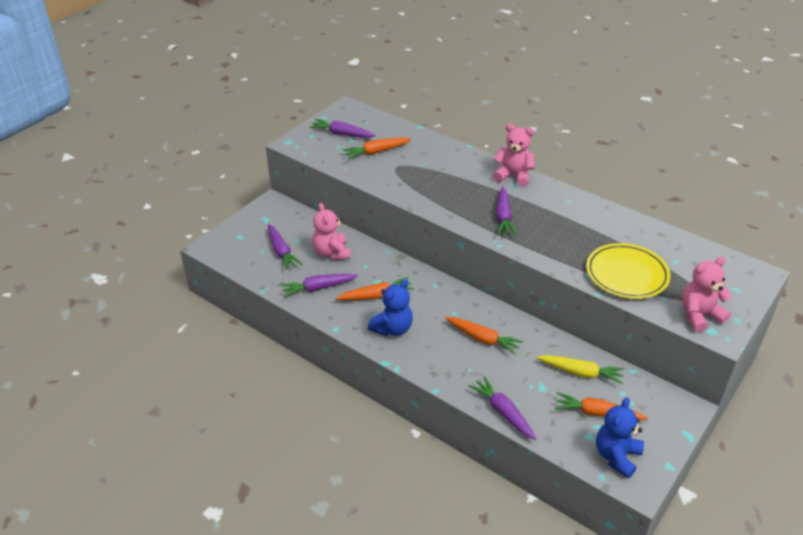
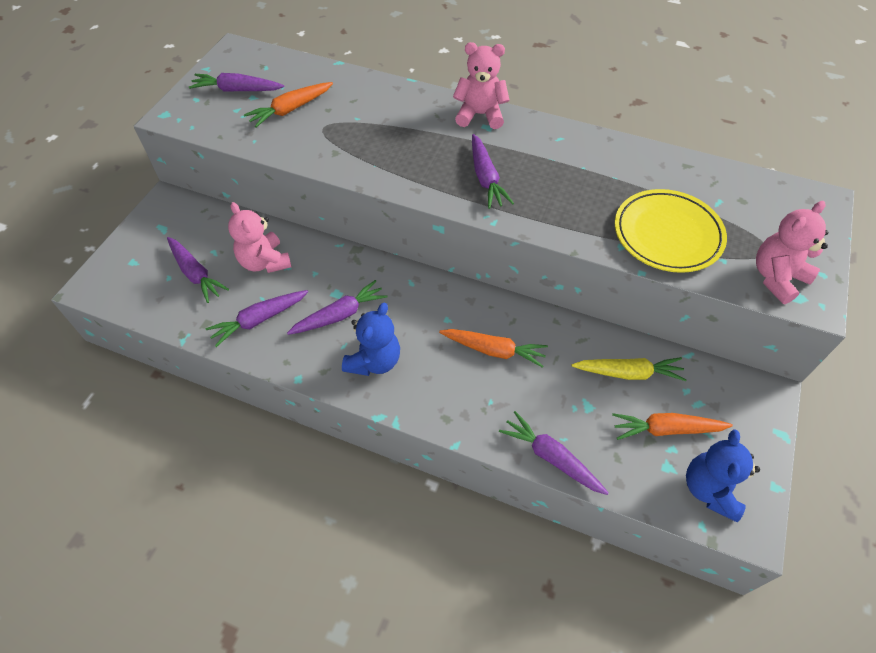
camera: 15 degrees left, 15 degrees up
(376, 296) = (339, 315): orange carrot -> purple carrot

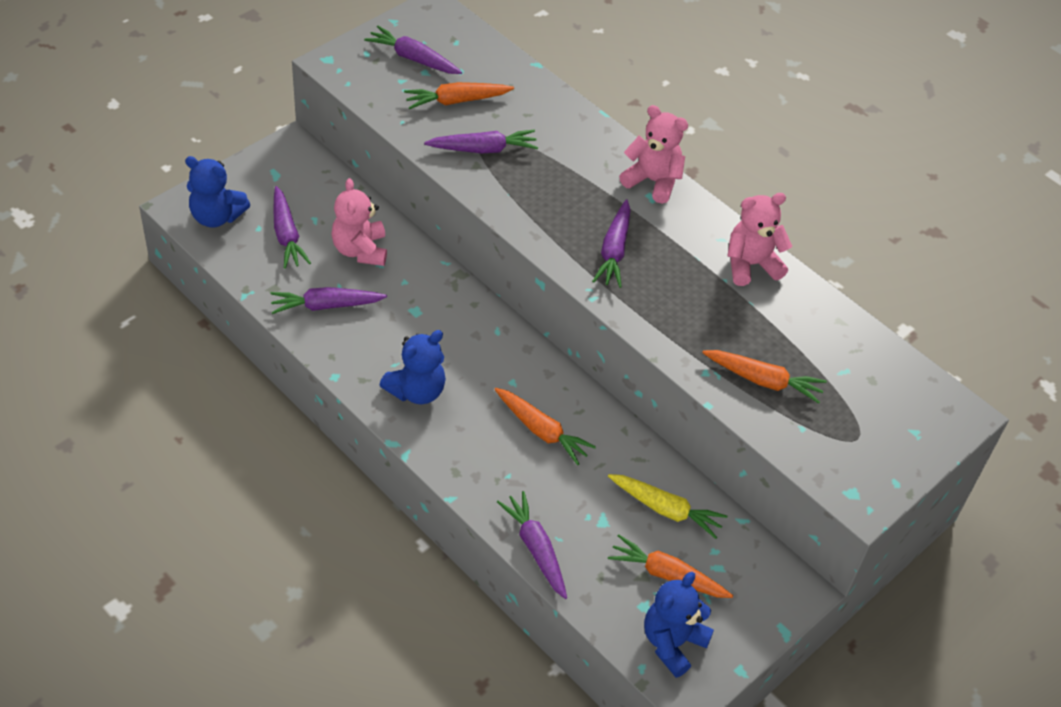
camera: 20 degrees right, 5 degrees down
(126, 282) = (216, 216): none -> blue teddy bear
(339, 315) = (407, 333): purple carrot -> purple carrot (483, 149)
(667, 234) = (763, 380): yellow plate -> orange carrot
(776, 278) = (844, 466): pink teddy bear -> pink teddy bear (751, 265)

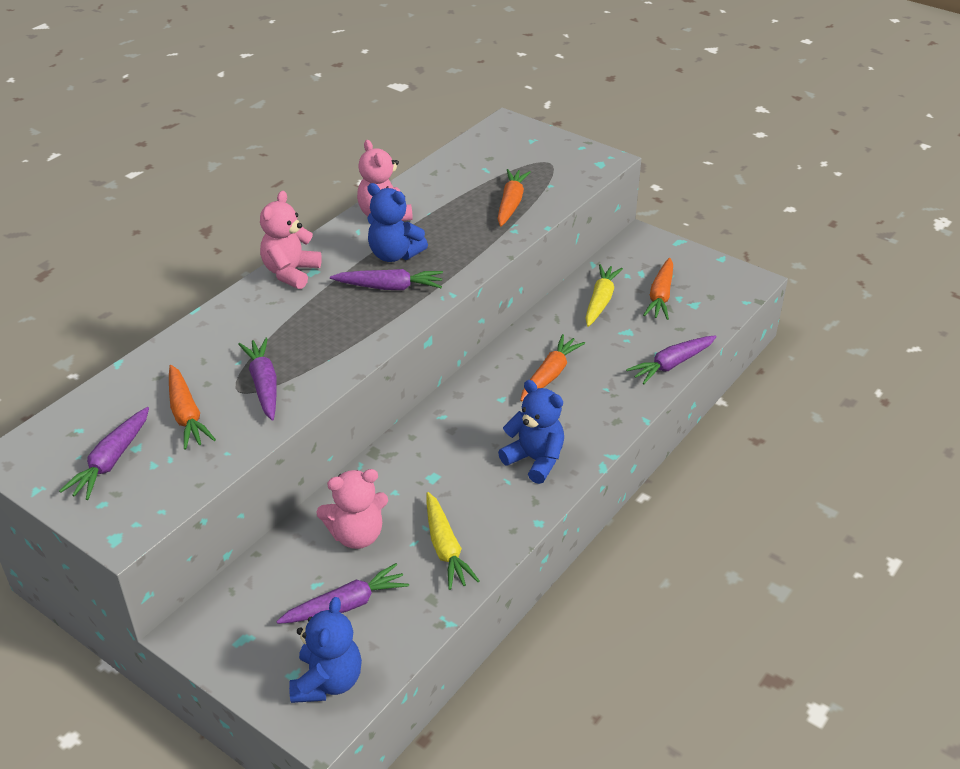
camera: 95 degrees left, 10 degrees down
(326, 306) = (445, 548): purple carrot -> yellow carrot
(672, 643) = (717, 289): blue teddy bear -> blue teddy bear (394, 255)

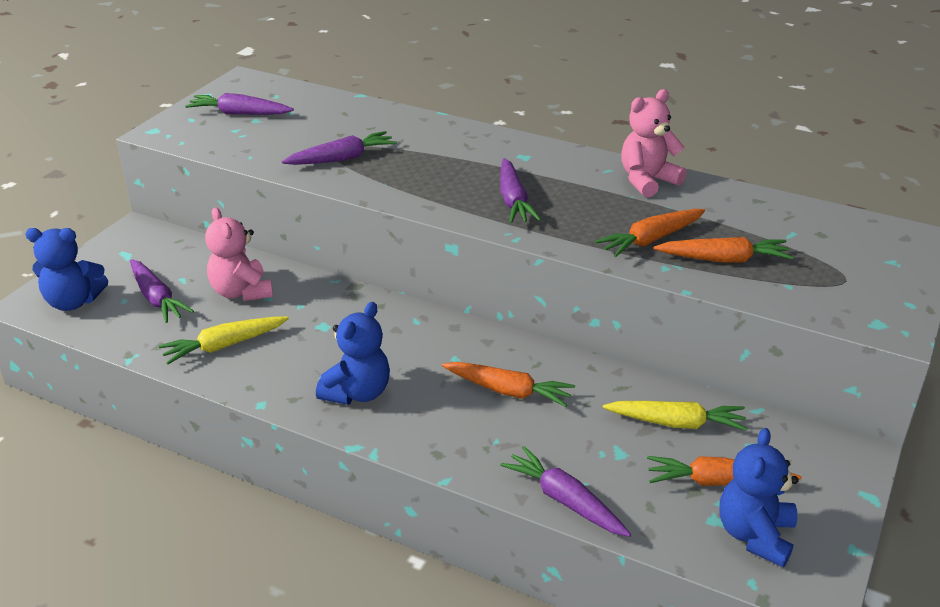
camera: 80 degrees right, 5 degrees down
(186, 414) = (297, 132): orange carrot -> orange carrot (651, 240)
(291, 273) = (517, 146): pink teddy bear -> none
(394, 255) = (574, 196): blue teddy bear -> blue teddy bear (754, 535)

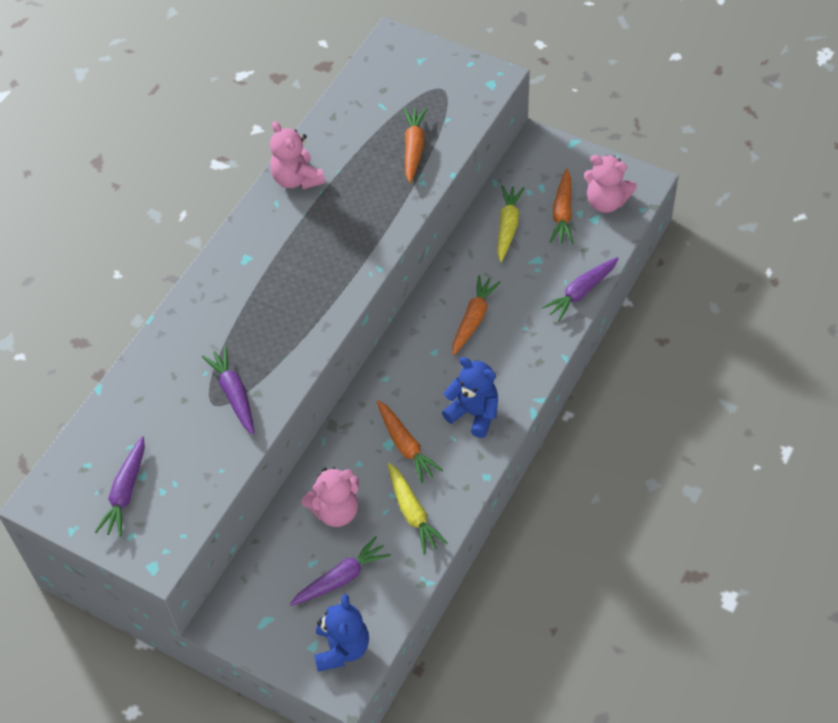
camera: 85 degrees left, 20 degrees up
(513, 200) = (320, 268): purple carrot -> none
(651, 240) = (385, 186): orange carrot -> orange carrot (405, 445)
(754, 535) = (606, 202): blue teddy bear -> pink teddy bear

